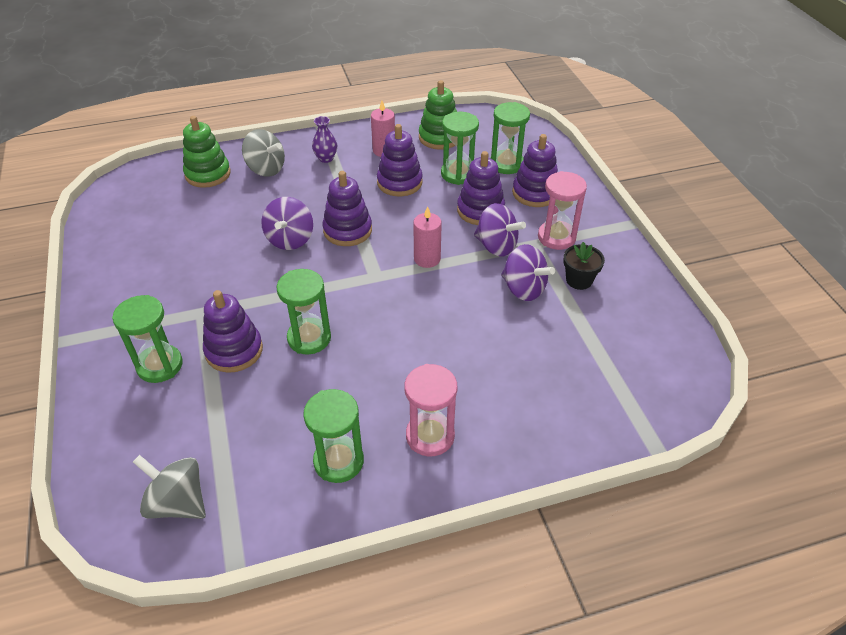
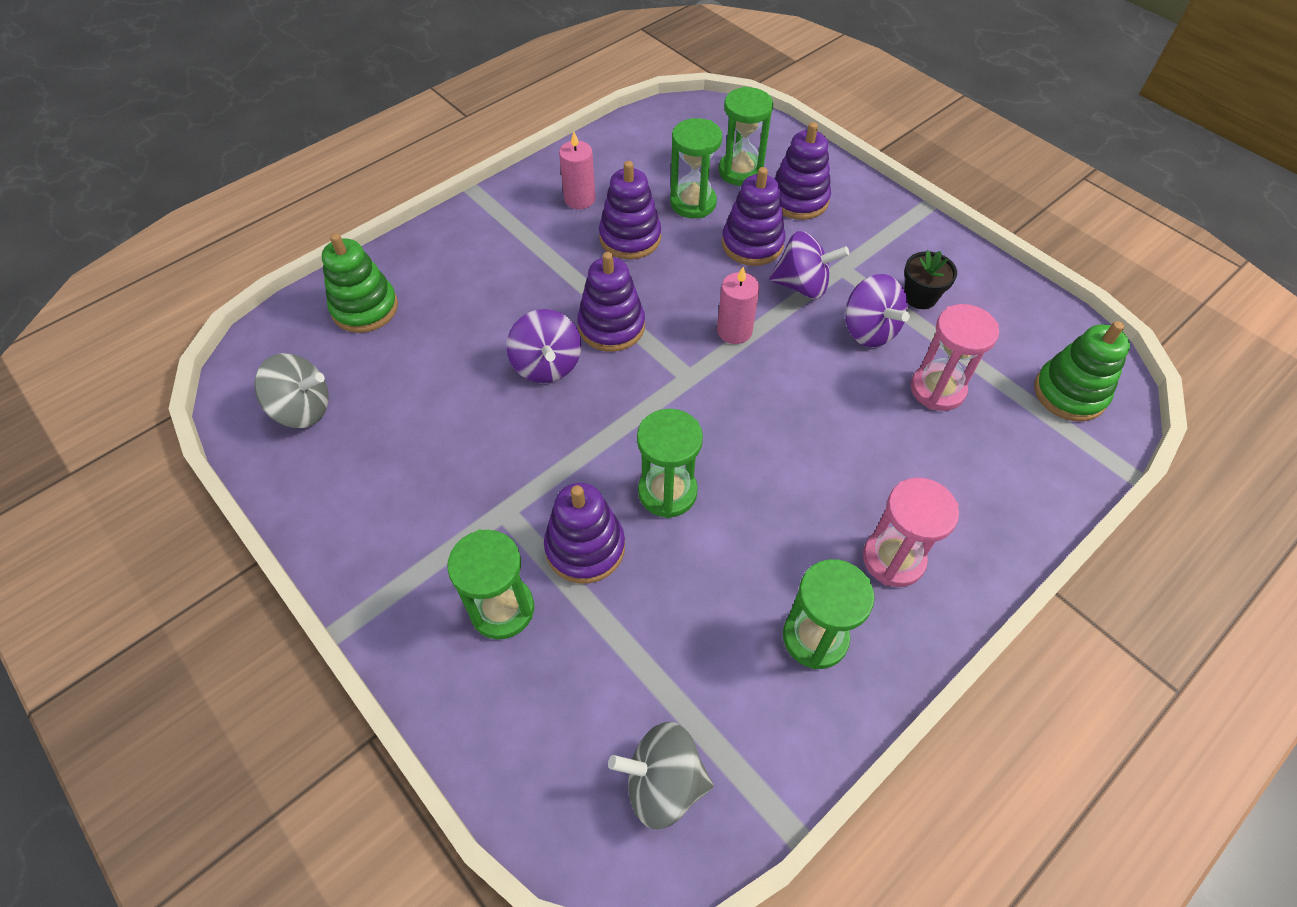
camera: 25 degrees left, 10 degrees up
(266, 169) = (441, 274): grey spinning top -> grey spinning top (303, 409)
(326, 158) = (512, 233): purple vase -> none
(439, 137) = (636, 159): green stacking toy -> green stacking toy (1069, 393)
(523, 289) = (869, 330): purple spinning top -> purple spinning top turned 45 degrees clockwise
(556, 237) = (860, 250): pink hourglass -> pink hourglass (937, 389)

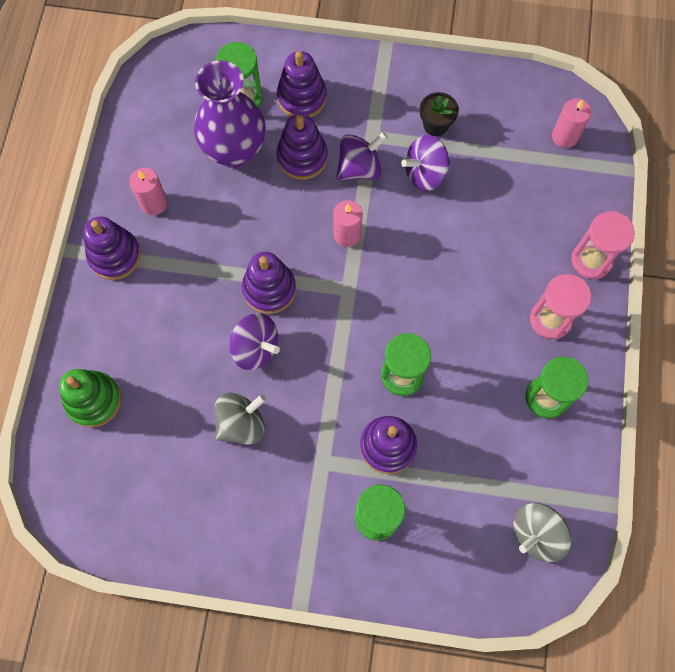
camera: 40 degrees left, 15 degrees up
(303, 409) = (132, 500): grey spinning top -> grey spinning top (241, 424)
(630, 238) = (218, 211): purple stacking toy -> purple stacking toy (114, 255)
(693, 203) = (234, 150): green hourglass -> purple vase
(869, 330) = (425, 173): purple spinning top -> purple spinning top turned 135 degrees clockwise
(937, 389) = (494, 188): pink hourglass -> pink hourglass (591, 260)
(1069, 393) = (564, 136): green stacking toy -> pink candle

